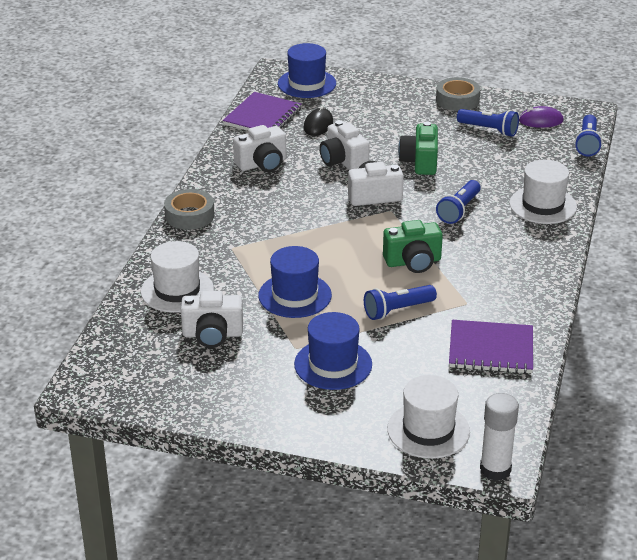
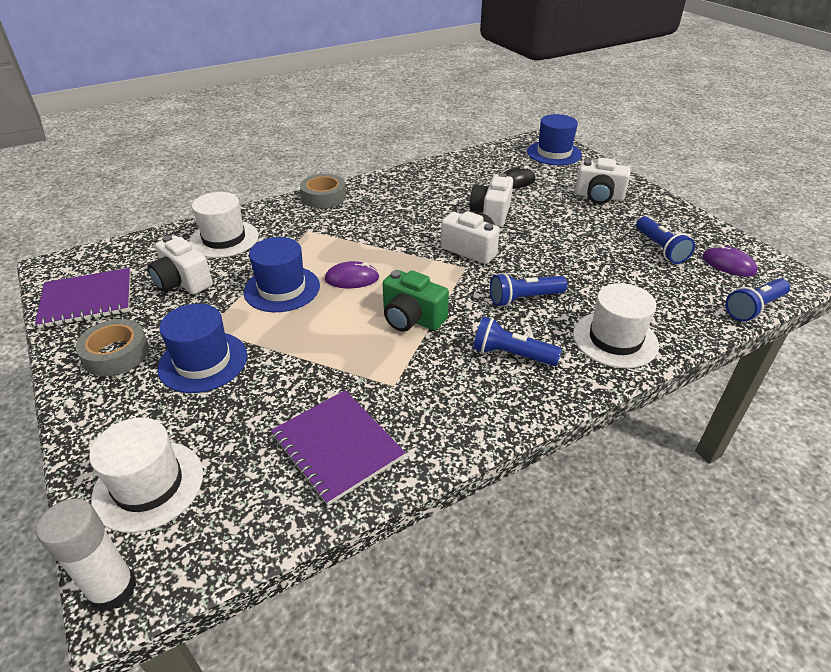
camera: 45 degrees right, 5 degrees up
(262, 164) = (430, 188): white camera -> white camera (598, 196)
(263, 117) = (484, 160): purple notebook -> purple notebook (87, 300)
(330, 261) = (352, 278): none -> purple mouse
(397, 310) = (328, 351): blue flashlight -> blue flashlight (511, 354)
(420, 162) = (553, 243): green camera -> none
(457, 100) = (665, 213): grey tape -> grey tape (116, 354)

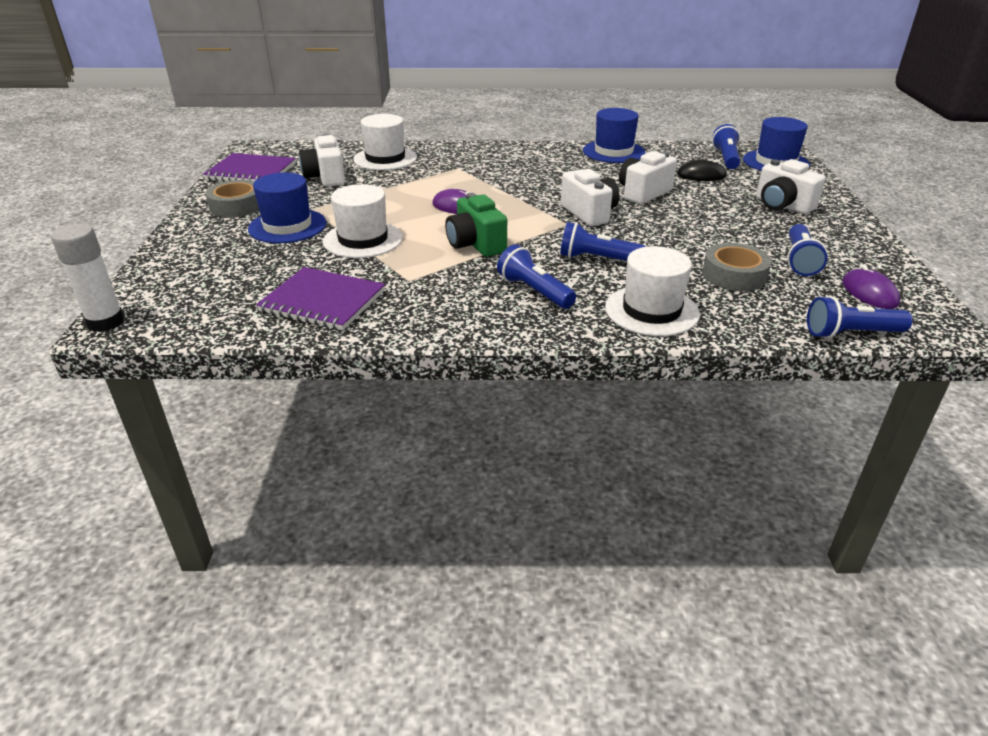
camera: 30 degrees right, 5 degrees down
(148, 485) = (180, 280): white hat -> white hat (363, 240)
(282, 289) = (393, 199): blue hat -> blue hat (613, 152)
(324, 197) = (498, 149): grey tape -> grey tape (734, 275)
(337, 447) = (322, 301): purple notebook -> purple notebook turned 60 degrees counterclockwise
(516, 158) = (726, 158): none -> blue flashlight

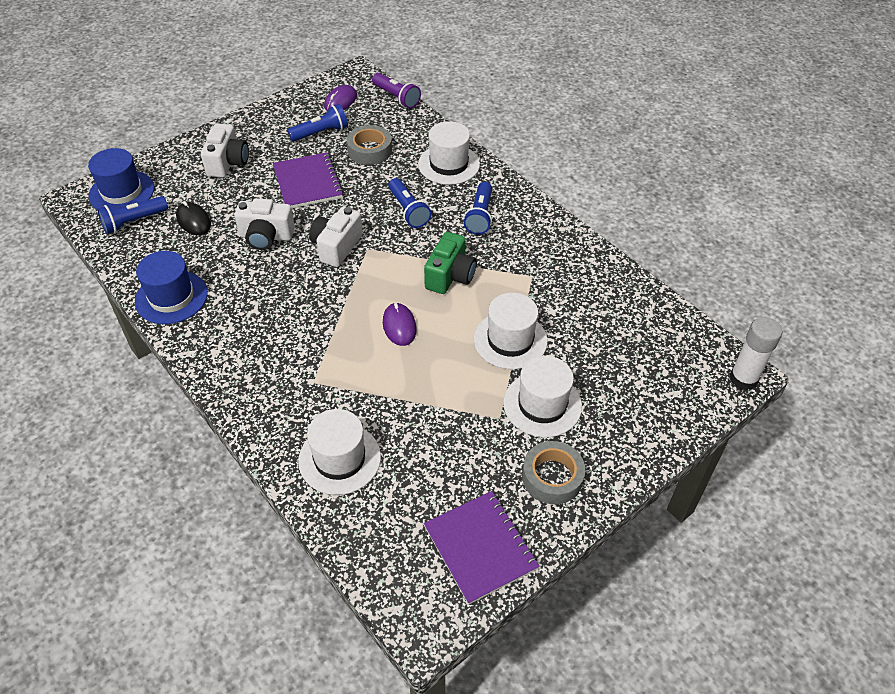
camera: 130 degrees left, 15 degrees up
(287, 226) = (542, 404): blue hat -> white hat
(322, 301) = (600, 297): purple notebook -> purple notebook (308, 182)
(325, 177) = (430, 467): white camera -> none
(851, 333) = (396, 97): blue flashlight -> purple flashlight

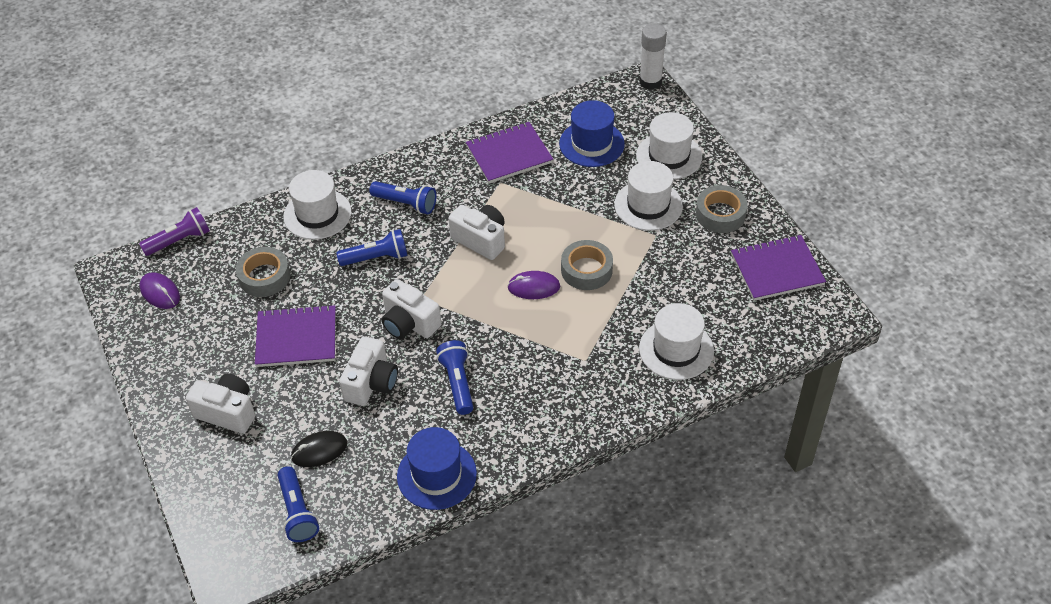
camera: 75 degrees left, 0 degrees up
(121, 192) = (236, 525): blue hat -> blue hat (591, 144)
(321, 133) = (212, 317): blue flashlight -> blue flashlight (457, 383)
(432, 364) = (586, 270): none -> grey tape
(450, 276) = (481, 240): green camera -> white camera
(510, 340) = (572, 212): white hat -> white hat (669, 156)
(573, 276) = (509, 154): none -> purple notebook

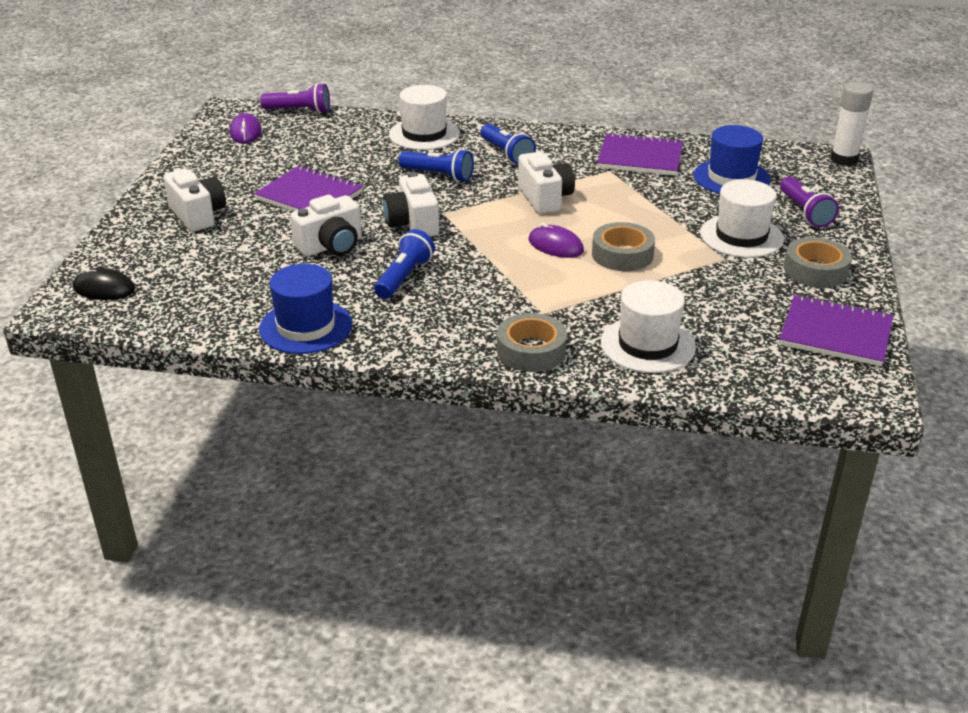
camera: 35 degrees right, 15 degrees down
(264, 277) = (334, 153): grey tape -> grey tape (531, 351)
(298, 512) = (164, 296): blue flashlight -> none
(319, 450) = (233, 268): black mouse -> black mouse (104, 289)
(669, 156) = (805, 212): white hat -> purple flashlight

